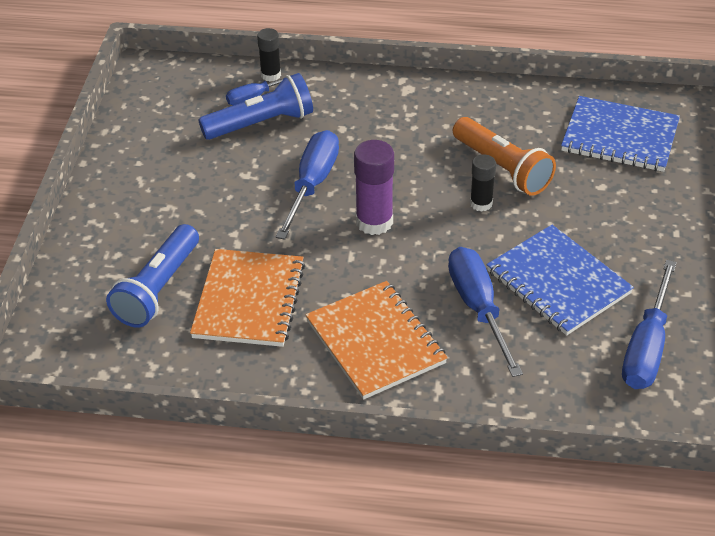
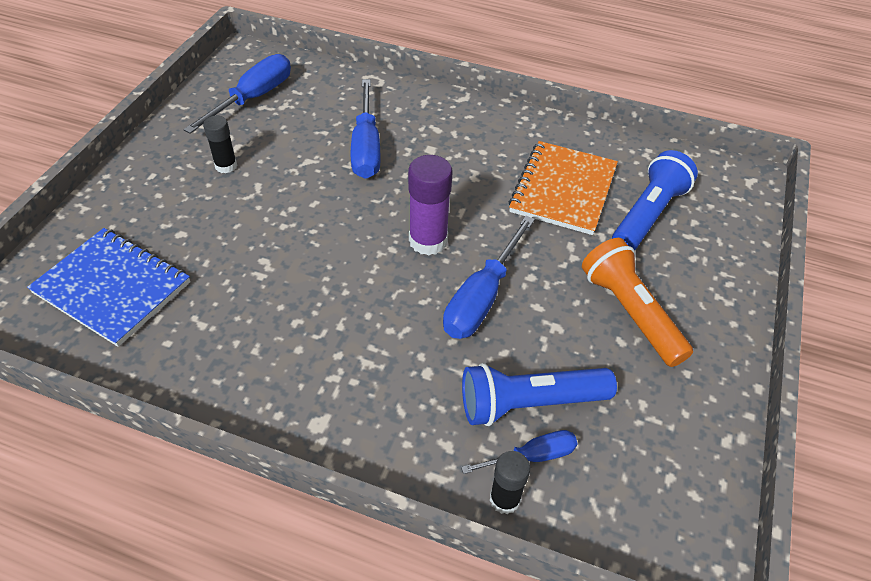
camera: 170 degrees left, 5 degrees up
(375, 342) = (461, 138): orange notebook -> none
(481, 203) = (312, 239): black glue stick -> black glue stick (226, 166)
(502, 168) = (267, 274): orange flashlight -> orange flashlight (630, 312)
(558, 282) = (287, 154): blue notebook -> none

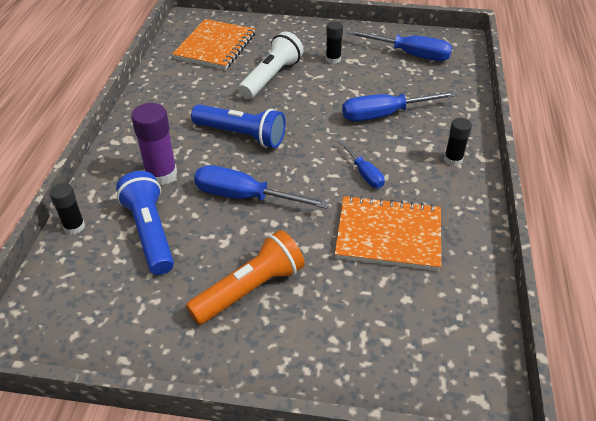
camera: 80 degrees right, 5 degrees down
(112, 287) = (215, 46): blue notebook -> orange notebook
(237, 234) = (271, 77): none -> white flashlight
(428, 241) = (294, 161): purple glue stick -> purple glue stick (161, 174)
(461, 117) = (453, 159): none -> black glue stick
(532, 456) = (106, 237): blue screwdriver -> blue screwdriver (364, 173)
(648, 215) = (380, 300): blue flashlight -> blue flashlight (241, 135)

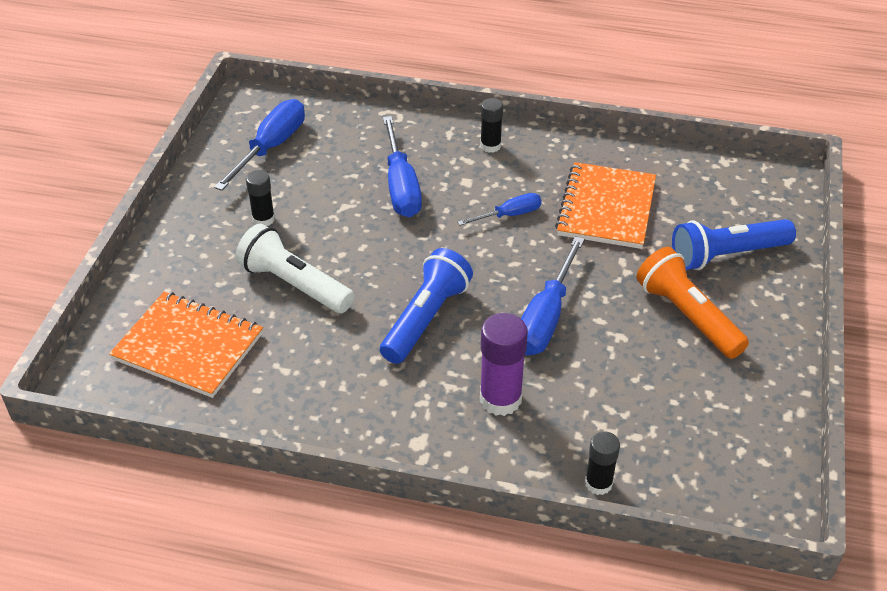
camera: 85 degrees left, 0 degrees up
(150, 232) = (606, 404): blue flashlight -> blue flashlight (726, 255)

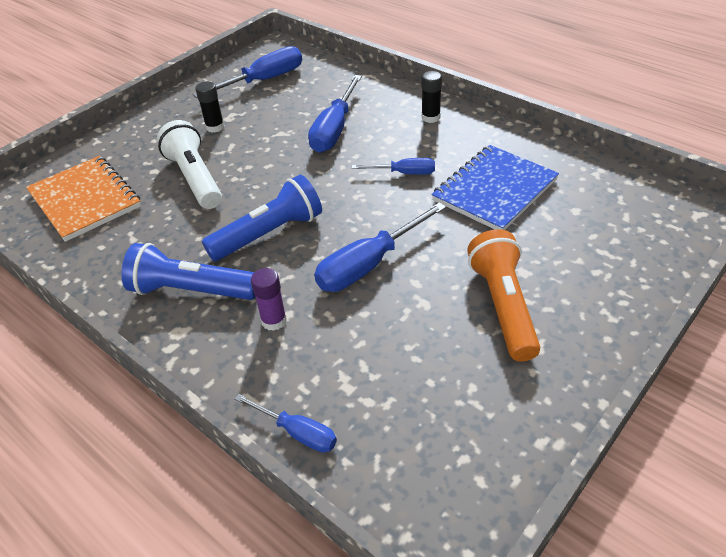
camera: 30 degrees right, 0 degrees up
(500, 399) = (274, 321): purple glue stick -> purple glue stick, size x0.61
(598, 483) = (297, 432): black glue stick -> blue screwdriver
(606, 208) = (494, 190): orange notebook -> blue notebook
(726, 255) = (584, 262): blue flashlight -> blue flashlight (191, 290)

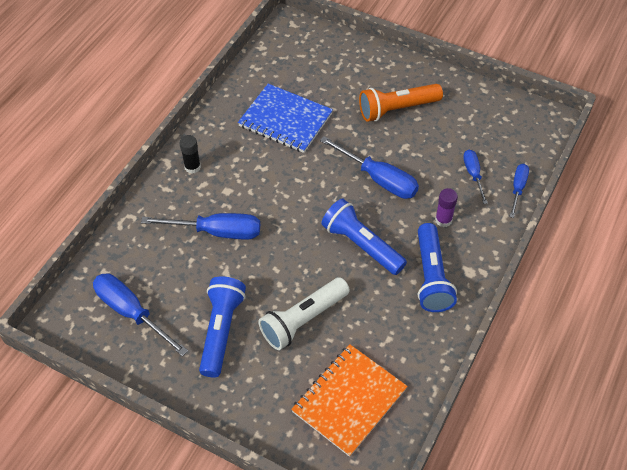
camera: 105 degrees left, 10 degrees up
(215, 127) = (221, 330): black glue stick -> blue flashlight
(404, 173) = (273, 174): blue screwdriver -> blue screwdriver (473, 174)

